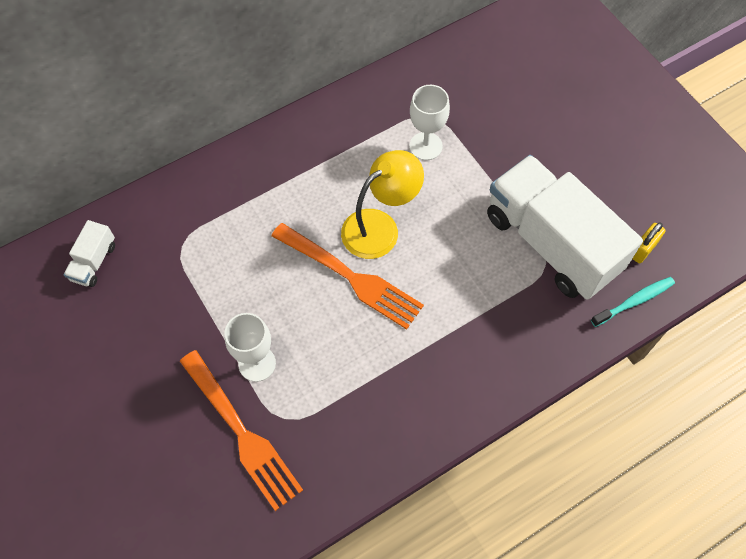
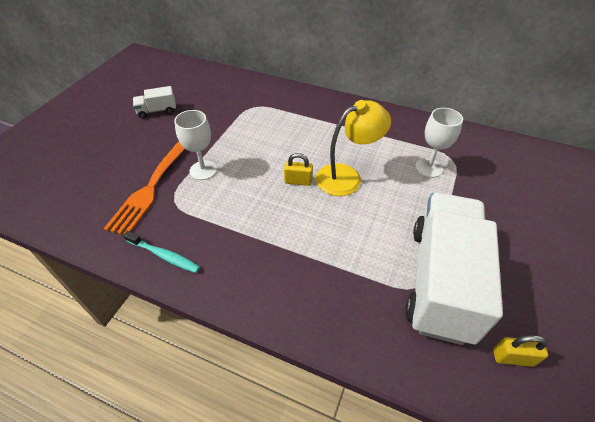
camera: 55 degrees right, 15 degrees down
(94, 262) = (216, 85): white truck -> white truck (157, 111)
(351, 277) = (298, 181): orange fork -> yellow padlock
(380, 227) = (347, 176): yellow lamp -> yellow lamp turned 45 degrees counterclockwise
(633, 301) = (455, 379): turquoise toothbrush -> turquoise toothbrush (164, 255)

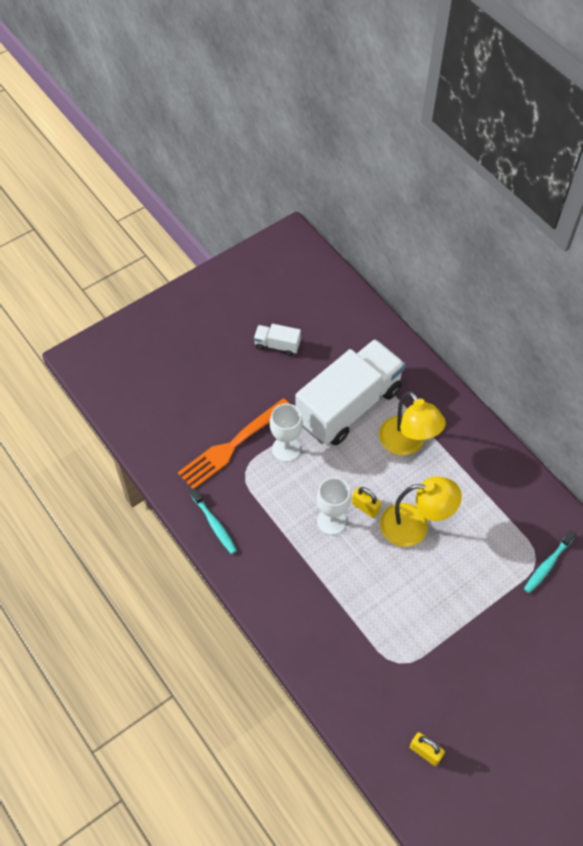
camera: 30 degrees right, 10 degrees up
(300, 129) = (407, 444): none -> yellow lamp
(428, 168) = (502, 558): white goblet -> white goblet (331, 521)
(440, 280) = (420, 668): white truck -> white truck (348, 406)
(462, 158) = (548, 564): none -> turquoise toothbrush

